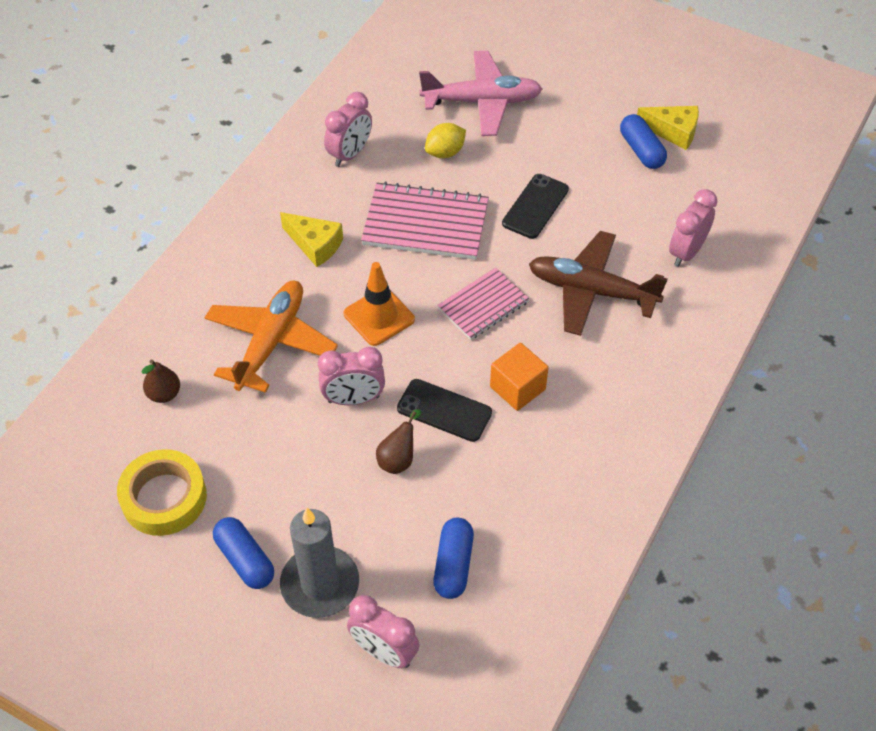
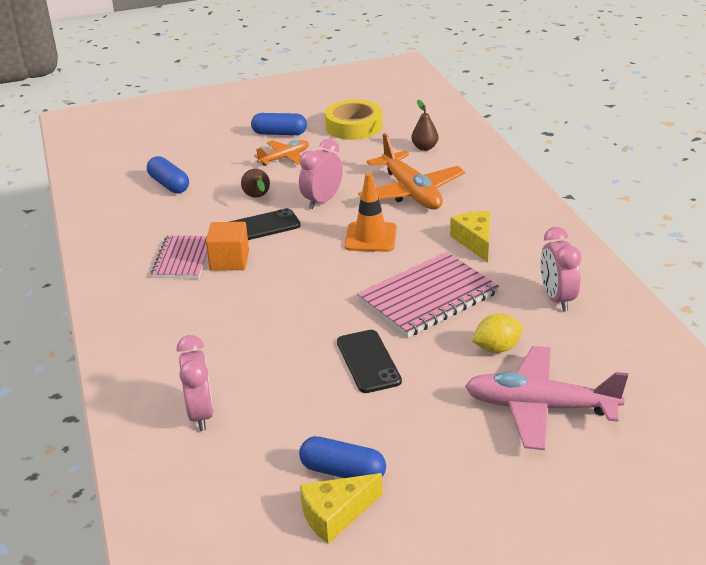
camera: 135 degrees right, 20 degrees down
(298, 504) = (284, 158): none -> orange plane
(315, 245) = (475, 241): yellow cheese -> yellow cheese turned 90 degrees clockwise
(320, 584) = (230, 146): grey candle -> none
(384, 651) = (166, 148): pink clock -> none
(445, 152) = (496, 348): yellow lemon -> yellow lemon turned 60 degrees clockwise
(482, 101) = (540, 407): pink plane -> pink plane turned 60 degrees clockwise
(483, 305) = (313, 282): pink notebook -> pink notebook (182, 259)
(591, 291) = (247, 338): brown plane -> none

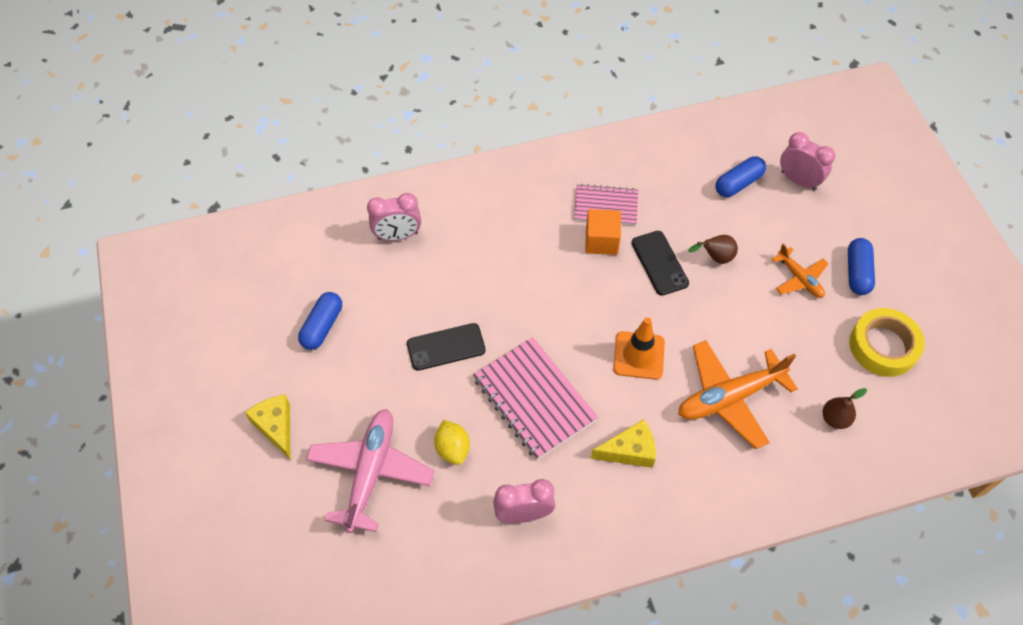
camera: 90 degrees right, 25 degrees up
(322, 201) = (709, 314): pink clock -> pink clock (798, 180)
(335, 515) = (282, 321): yellow cheese -> yellow cheese (276, 427)

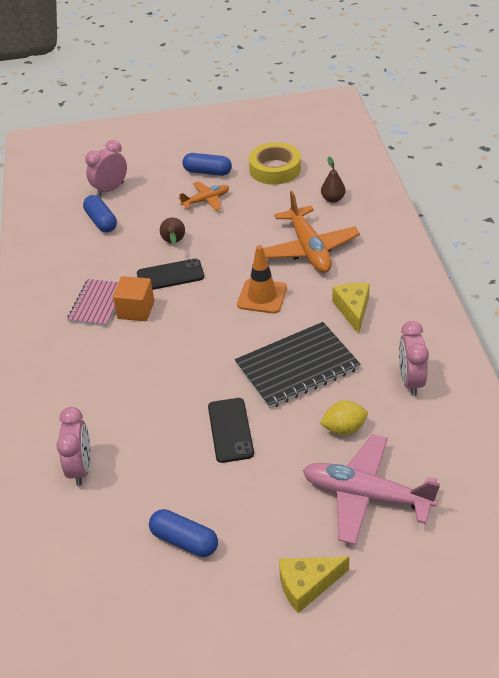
camera: 80 degrees left, 15 degrees down
(534, 399) = (297, 367): pink notebook -> black notebook

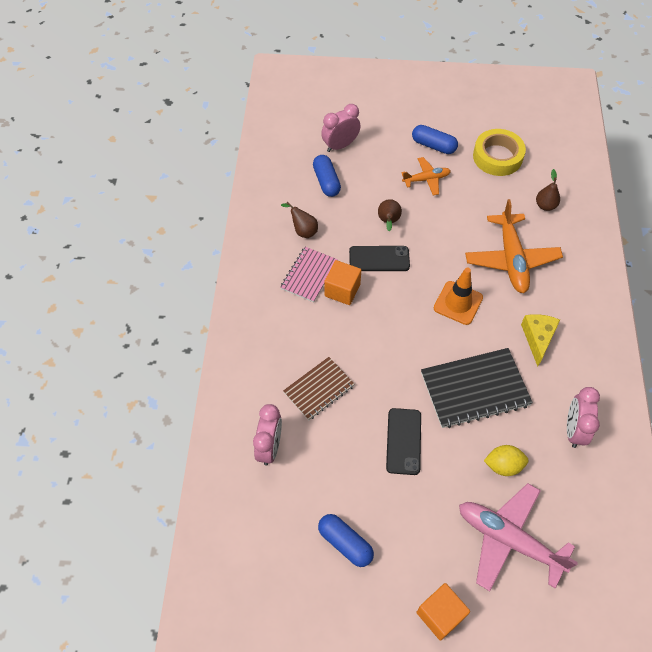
camera: 10 degrees right, 15 degrees up
(83, 267) = (303, 230): none -> brown pear
(127, 402) = (319, 389): none -> brown notebook
(307, 585) = (440, 615): yellow cheese -> orange cube

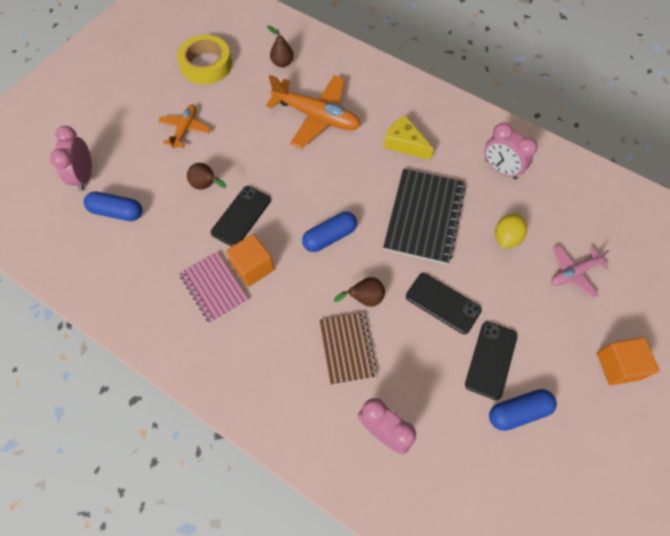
camera: 60 degrees left, 5 degrees up
(303, 230) = (157, 265): brown pear -> brown pear (364, 298)
(377, 502) = (491, 360): none -> black phone
(433, 146) = (153, 103): blue capsule -> blue capsule (329, 237)
(458, 303) = (332, 180): orange traffic cone -> none
(508, 539) = (573, 273): pink plane -> pink plane, size x0.55

